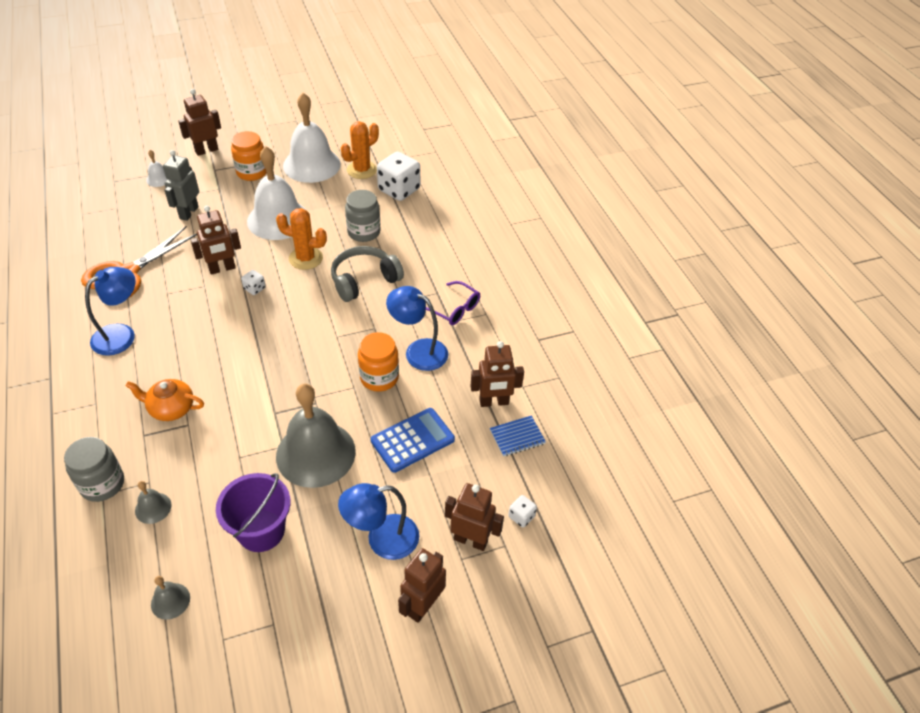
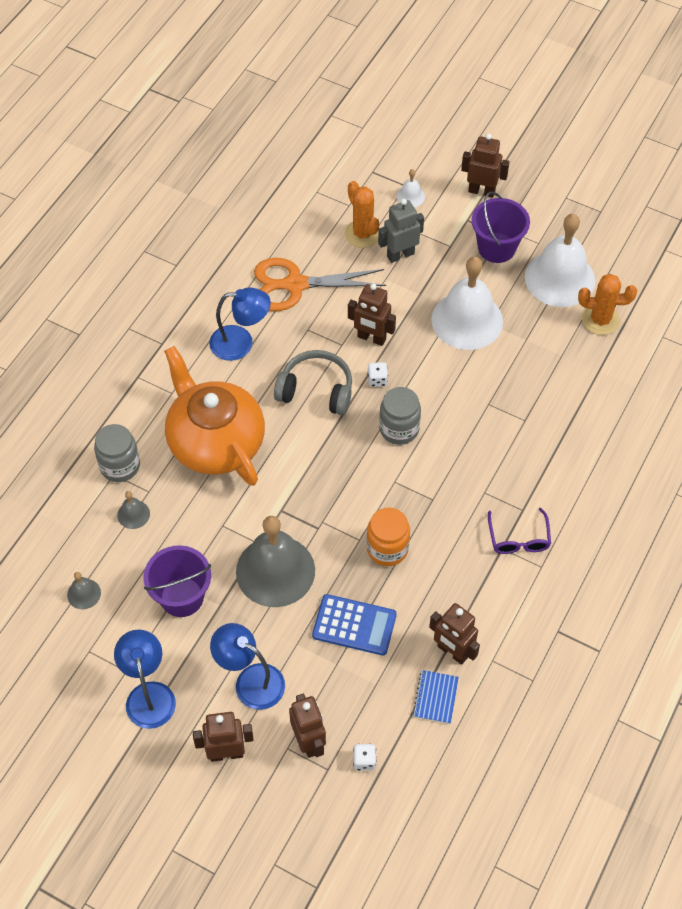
camera: 50 degrees right, 10 degrees up
(171, 408) = (215, 442): orange teapot -> orange teapot, size x2.15
(252, 172) = (496, 248): orange jar -> purple bucket
(305, 258) = (448, 382): orange cactus -> orange cactus (362, 234)
(364, 232) = (527, 393): grey jar -> grey jar (399, 429)
(364, 280) = (473, 445): grey headphones -> grey headphones (316, 390)
(399, 190) = (610, 371): white dice -> none
(418, 351) = (444, 552): blue lamp -> blue lamp (149, 694)
(517, 437) = (435, 697): blue notebook -> blue notebook turned 75 degrees clockwise

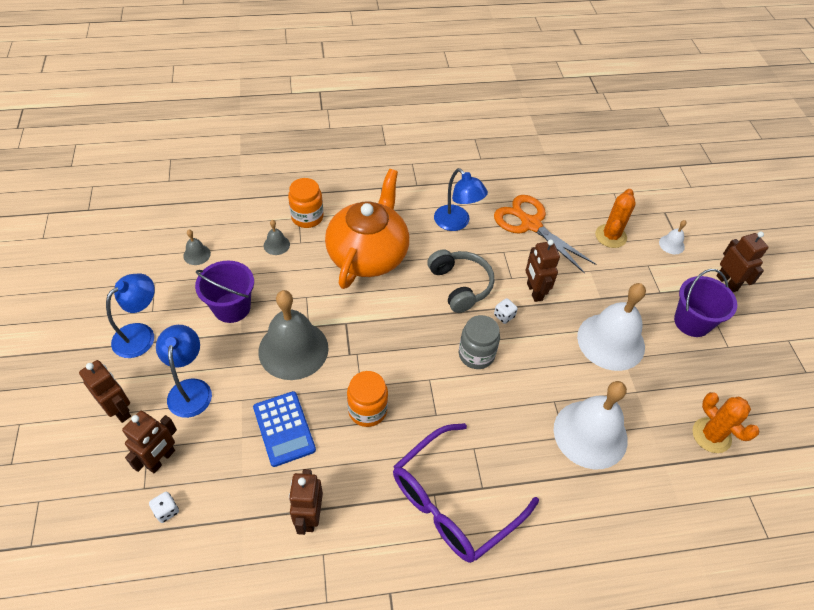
camera: 50 degrees right, 5 degrees down
(120, 466) = (307, 217): grey jar -> orange jar
(400, 255) = (619, 267): grey robot -> none
(435, 697) = (258, 530): blue notebook -> none
(518, 538) = (453, 502): purple glasses -> purple glasses, size x2.01
(559, 278) = (715, 381): white bell -> white bell (590, 434)

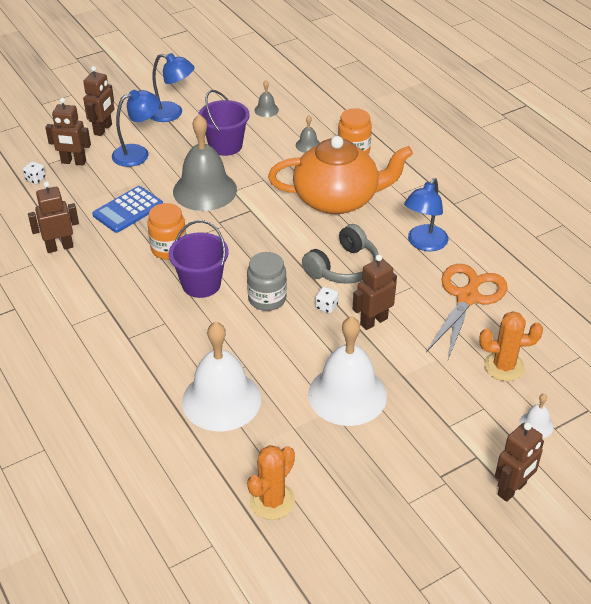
camera: 70 degrees right, 10 degrees down
(453, 502) = (106, 323): purple glasses -> none
(692, 322) = (423, 462): purple bucket -> purple bucket (201, 284)

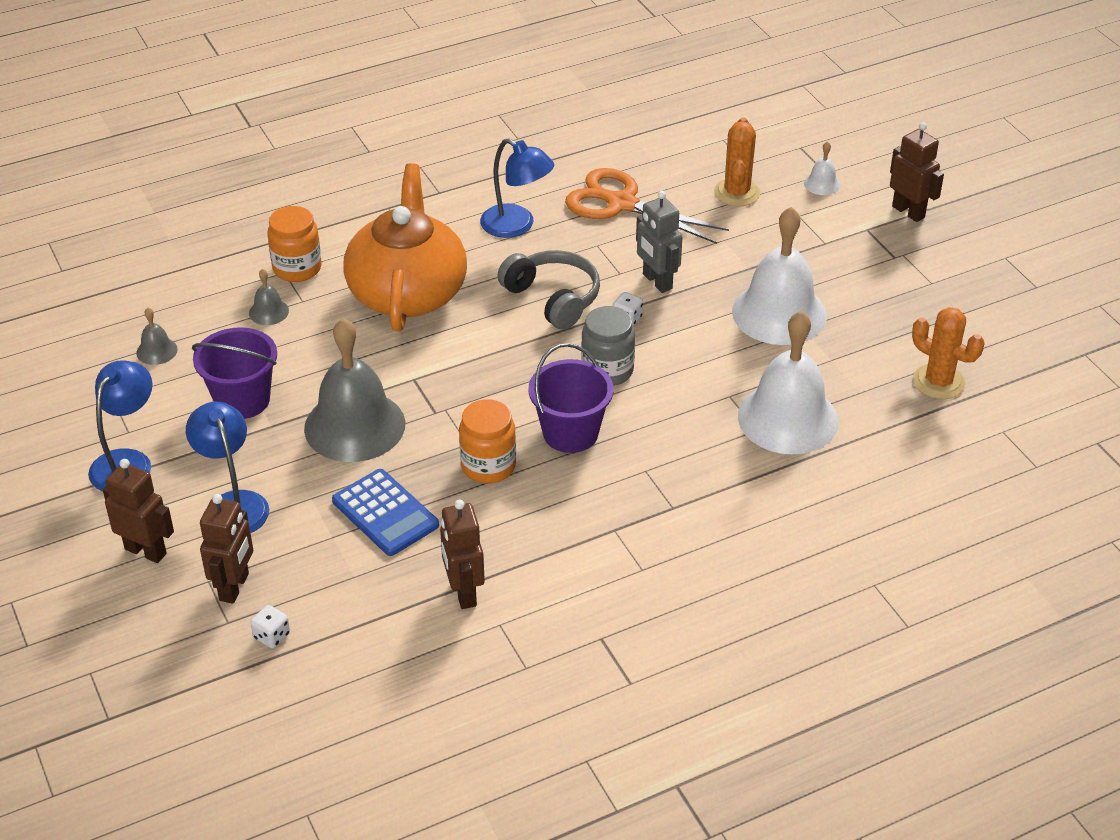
camera: 85 degrees left, 0 degrees up
(373, 321) = (657, 282): brown robot -> grey robot

